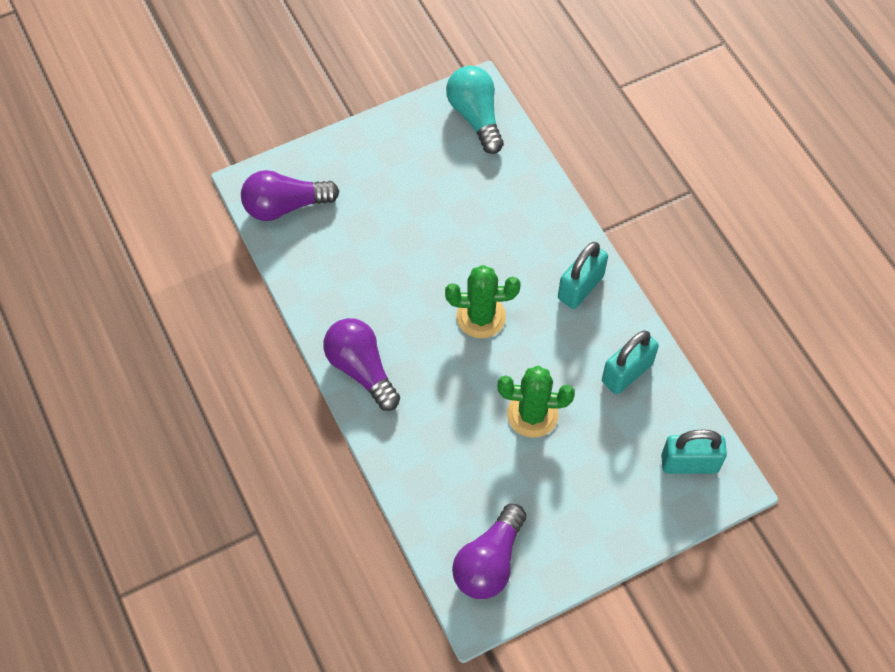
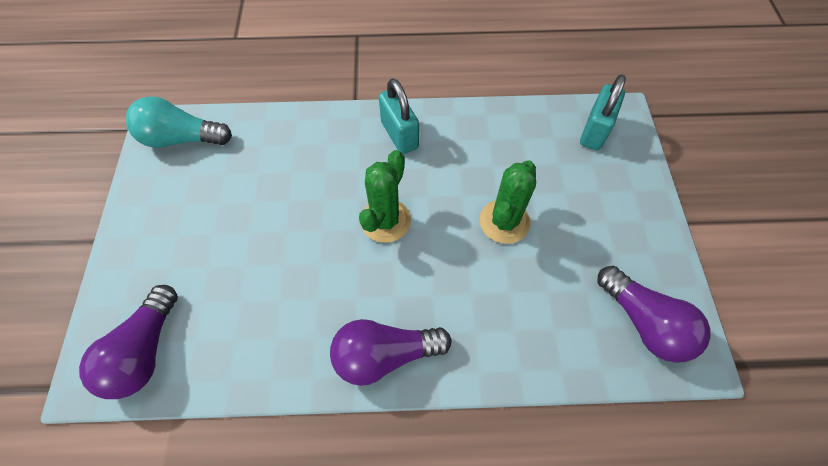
camera: 65 degrees left, 0 degrees up
(627, 373) = (495, 137): turquoise padlock -> none

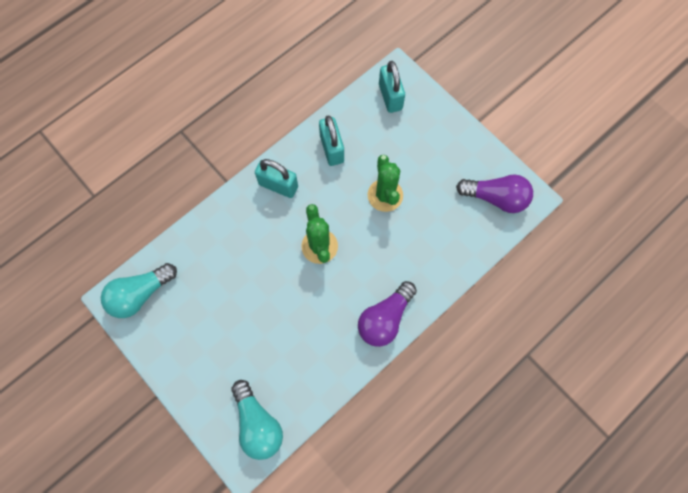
camera: 40 degrees left, 10 degrees up
(144, 352) = (258, 423): purple light bulb -> turquoise light bulb
(485, 138) = (331, 149): none -> turquoise padlock

